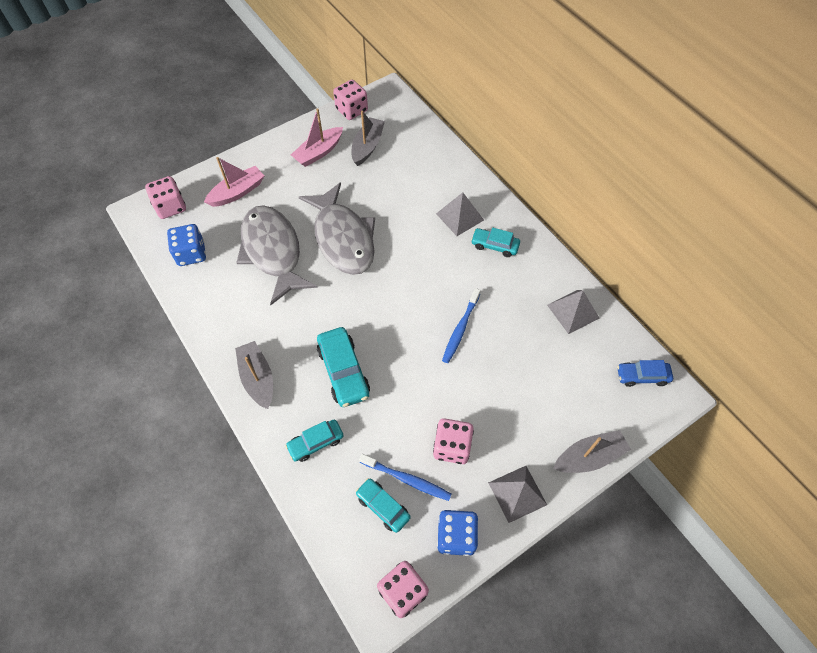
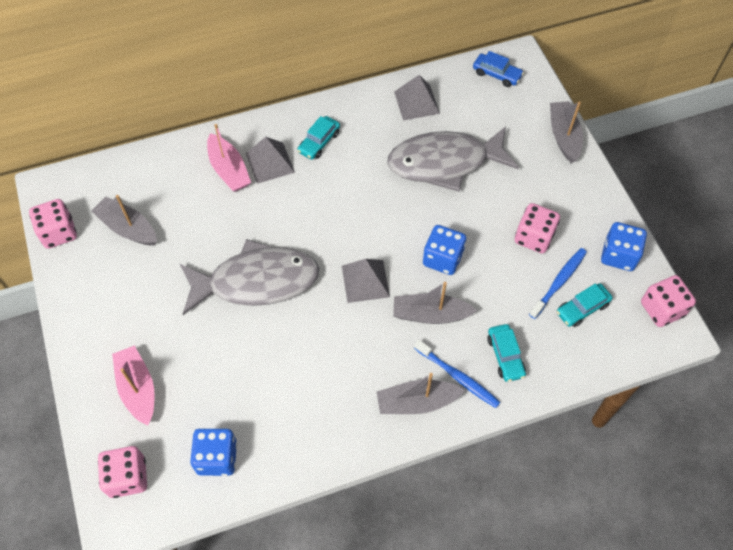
camera: 75 degrees left, 0 degrees up
(273, 251) = (248, 360): grey fish -> grey fish (444, 163)
(318, 152) = (113, 283): pink boat -> pink boat (229, 170)
(343, 371) = (430, 314): turquoise car -> grey boat
(403, 370) = (442, 258): none -> blue dice
(460, 329) = (409, 198): blue toothbrush -> blue toothbrush (458, 377)
(517, 493) = (587, 198): grey pyramid -> grey pyramid (365, 281)
(642, 376) = (496, 74): blue car -> blue car turned 75 degrees counterclockwise

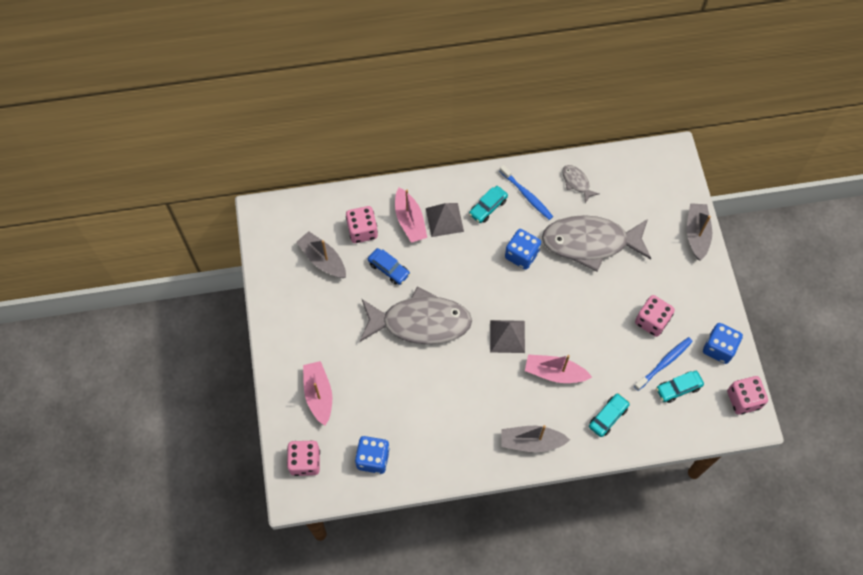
camera: 10 degrees right, 5 degrees up
(59, 233) = (267, 255): pink dice -> pink dice (362, 231)
(416, 102) = (576, 182): grey pyramid -> grey fish
(430, 314) = (554, 373): grey boat -> pink boat
(442, 258) = (573, 327): blue dice -> blue dice (521, 255)
(458, 377) = (567, 427): blue toothbrush -> blue toothbrush (527, 195)
(496, 74) = (651, 166): blue car -> blue car (389, 269)
(505, 356) = (608, 417): turquoise car -> turquoise car turned 135 degrees counterclockwise

